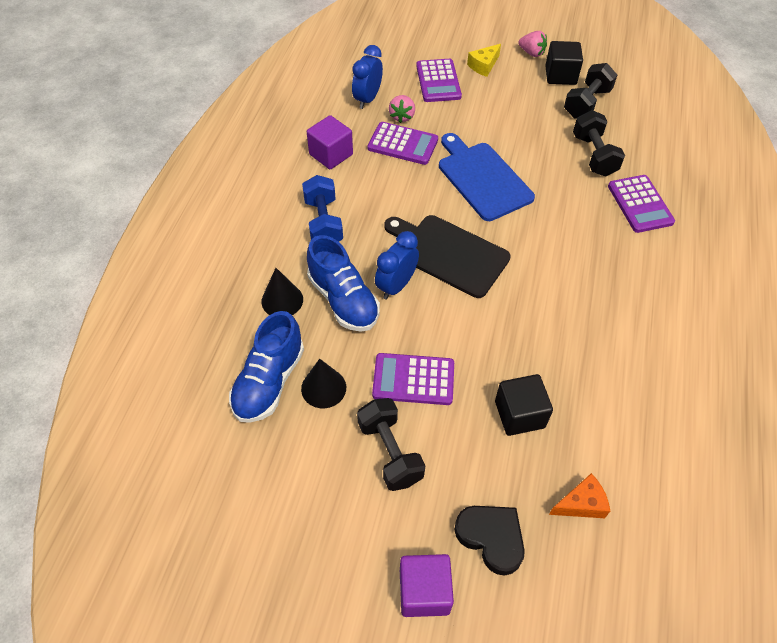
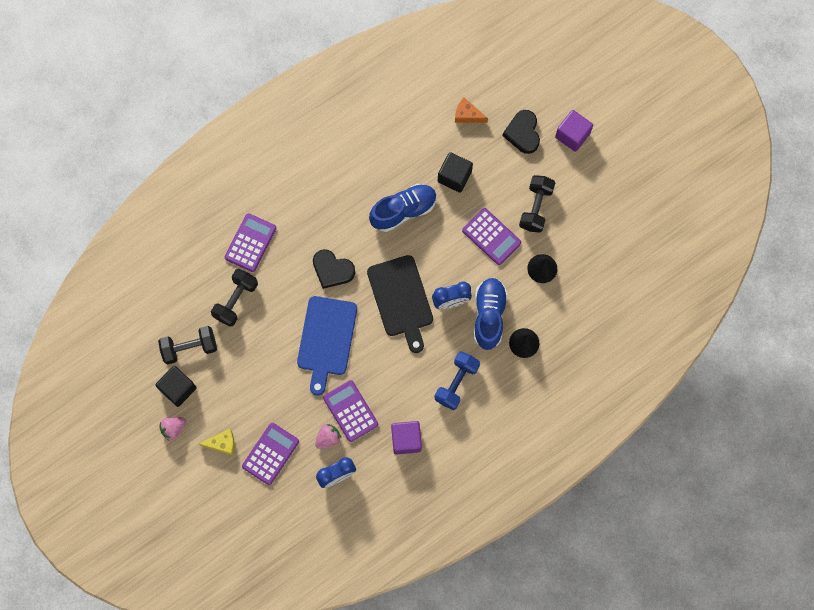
camera: 140 degrees left, 20 degrees up
(269, 381) = (568, 294): blue shoe -> blue shoe (403, 210)
(531, 53) = (173, 428): pink strawberry -> pink strawberry turned 105 degrees counterclockwise
(541, 233) = (332, 270): none -> black heart

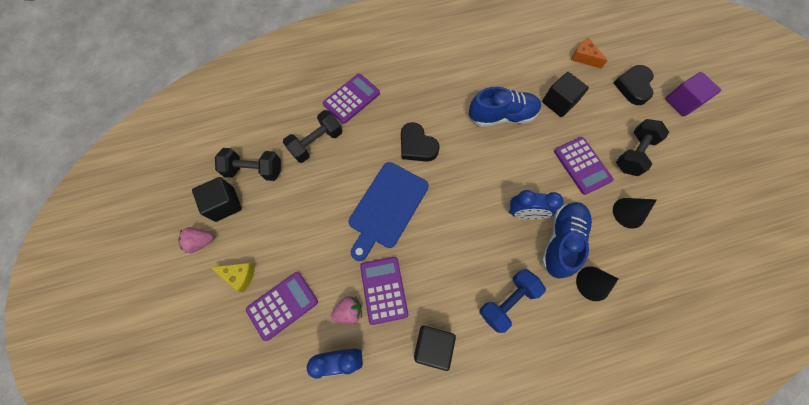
camera: 20 degrees right, 5 degrees down
(401, 299) = (474, 194): black cutting board -> none
(406, 439) = (432, 345): purple cube -> black cube

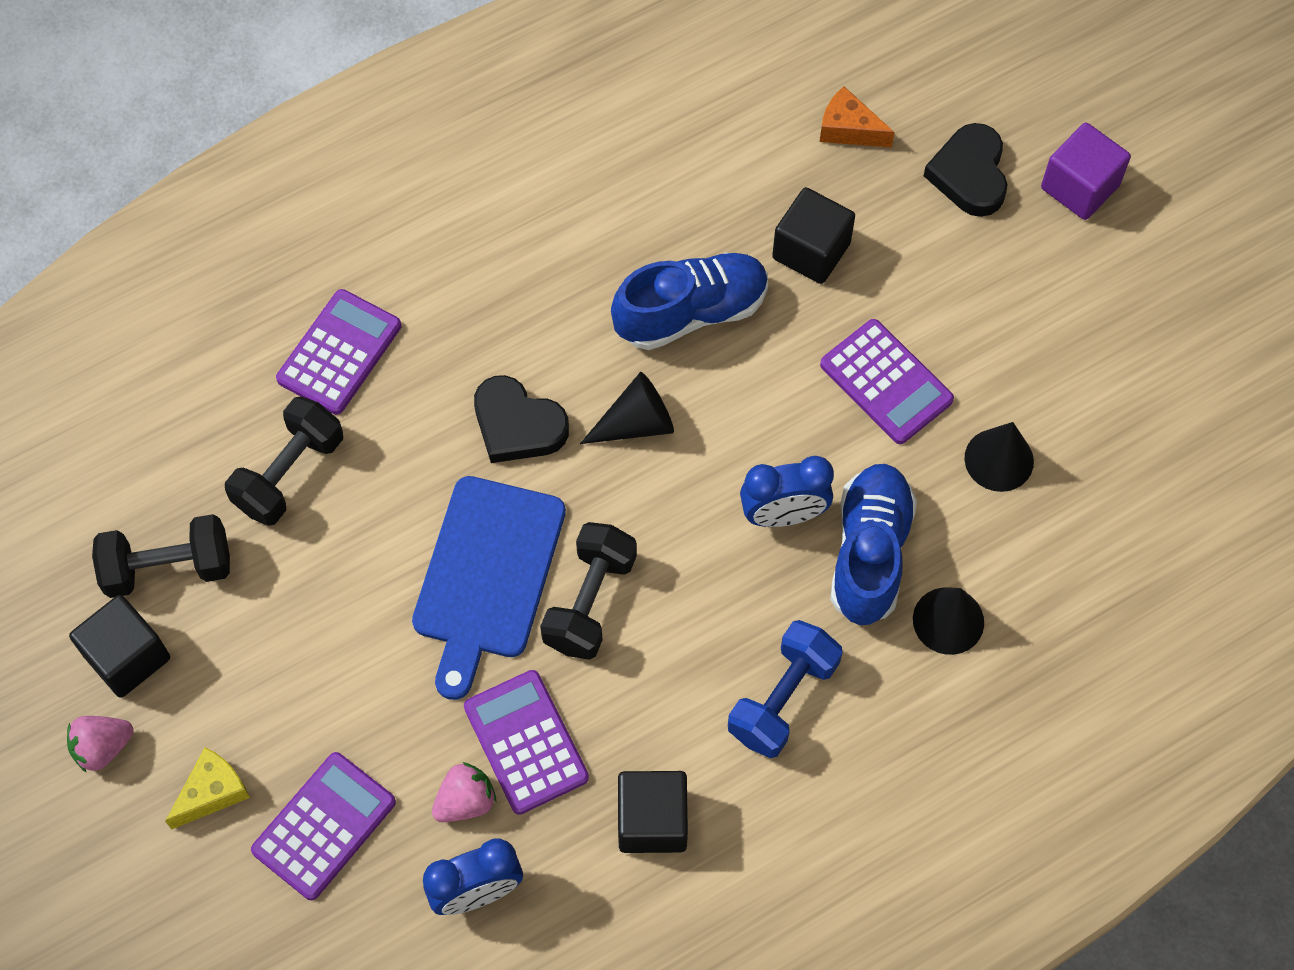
camera: 15 degrees left, 5 degrees down
(239, 275) = (212, 792): yellow cheese -> yellow cheese turned 45 degrees counterclockwise
(468, 157) = (636, 423): none -> black cone
(633, 153) = (990, 329): black dumbbell -> black dumbbell (589, 602)

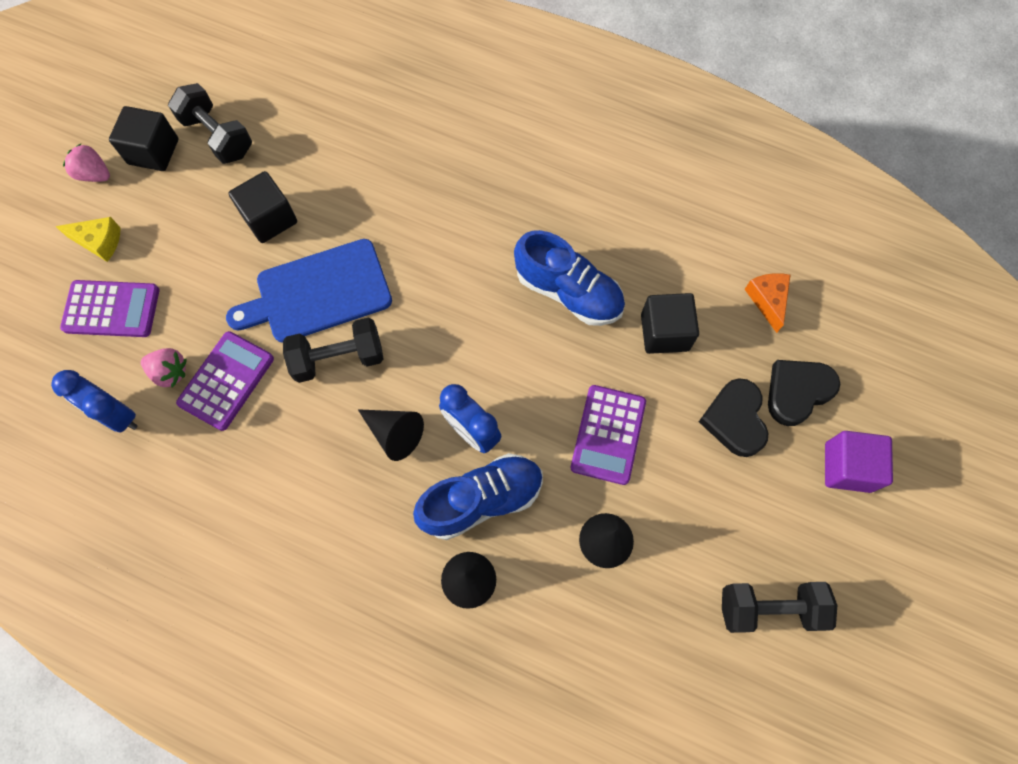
camera: 55 degrees right, 5 degrees up
(289, 473) = (312, 155): black dumbbell -> black dumbbell (769, 608)
(339, 353) = (403, 131): purple calculator -> none
(517, 425) = (424, 247): black heart -> black heart (734, 419)
(636, 423) = (472, 309): black cone -> black cone (394, 434)
(652, 820) = (219, 484): black cube -> black cube (269, 219)
(782, 699) = (347, 510): blue dumbbell -> none

